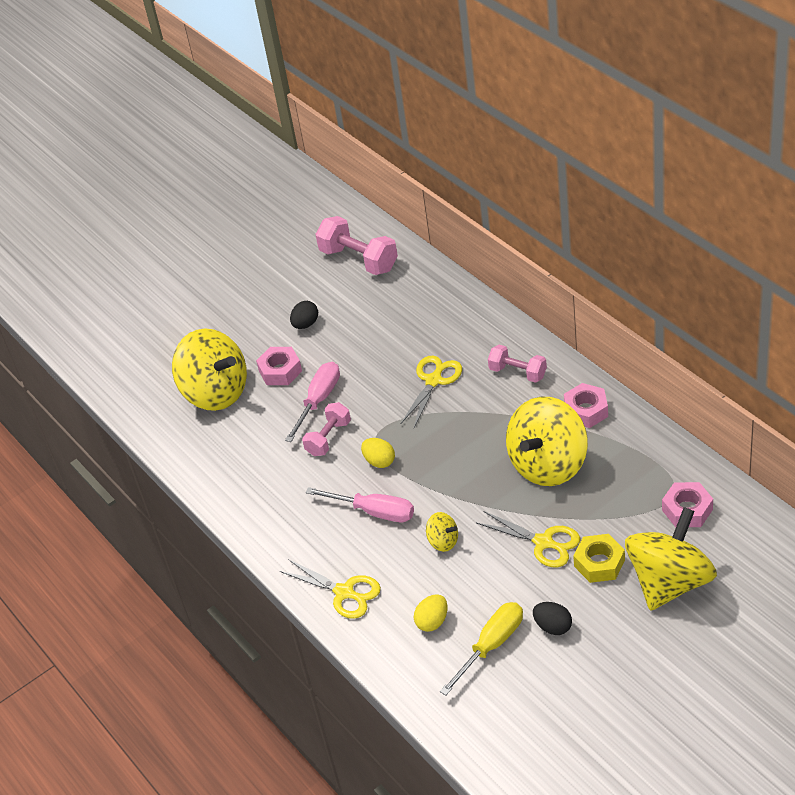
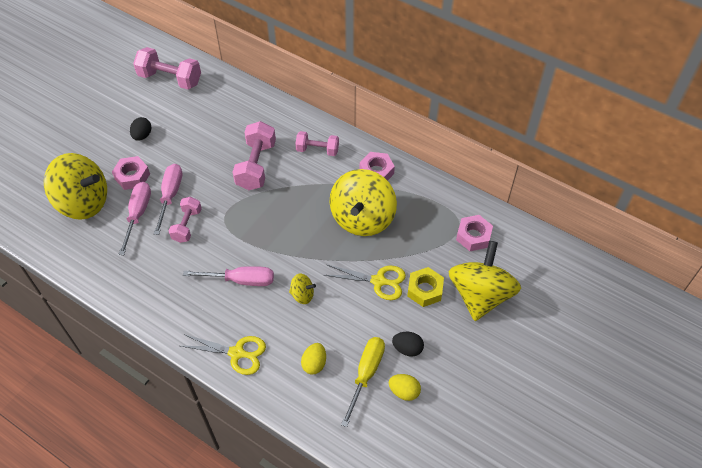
camera: 25 degrees left, 10 degrees up
(274, 416) = (138, 214): none -> pink screwdriver
(379, 461) = (233, 238): yellow egg -> yellow egg (404, 391)
(434, 380) = (256, 165): yellow scissors -> pink dumbbell

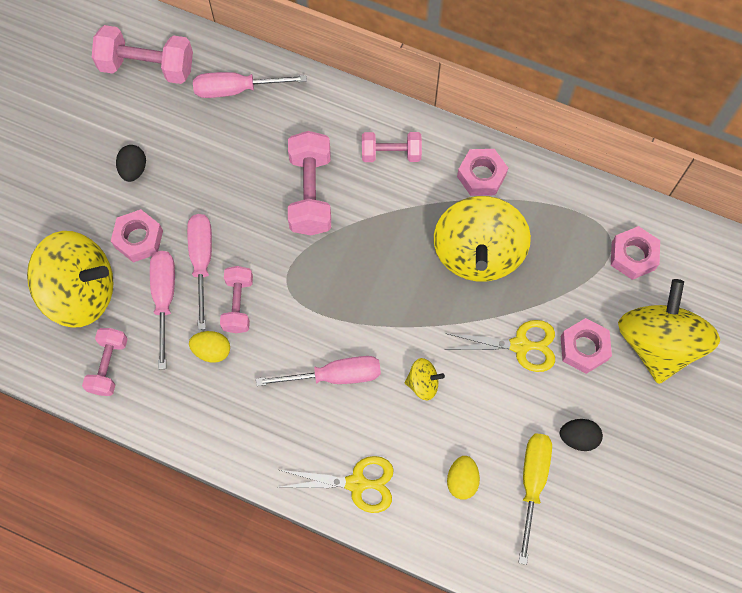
camera: 10 degrees left, 15 degrees up
(87, 250) = (109, 365): none -> pink dumbbell
(224, 99) = (236, 89): none -> pink screwdriver
(404, 391) = (586, 498): yellow egg -> yellow egg (212, 350)
(425, 290) = (584, 348): yellow nut -> pink nut

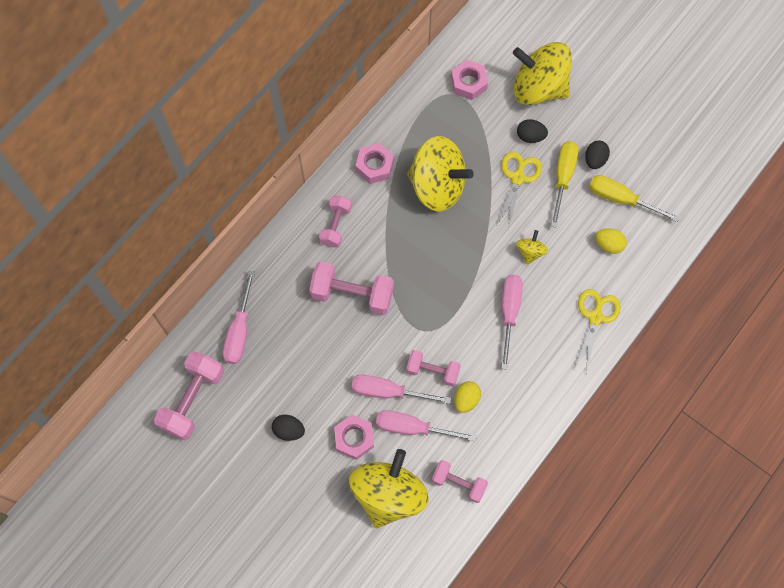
camera: 75 degrees left, 0 degrees up
(538, 401) = (563, 178): none -> yellow screwdriver
(584, 348) = (530, 136): pink nut -> black egg

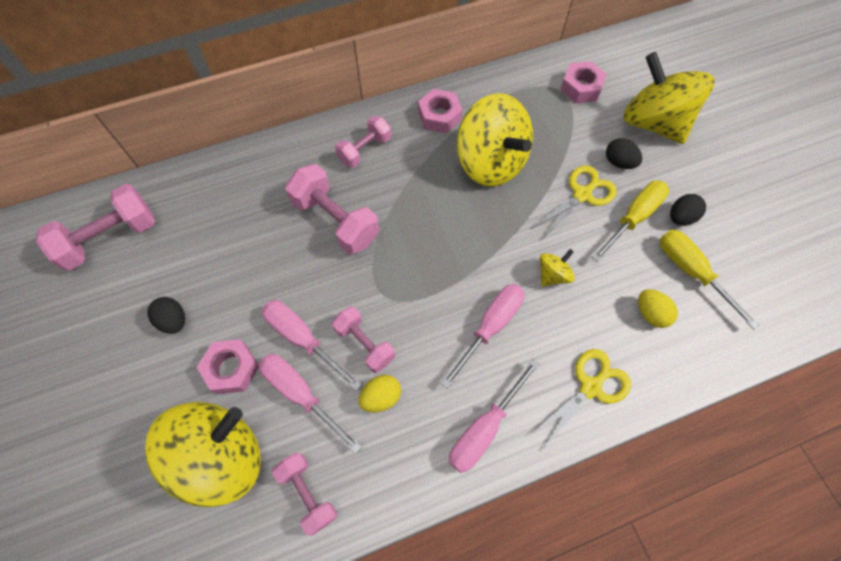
camera: 30 degrees right, 5 degrees down
(239, 331) = (204, 198): pink screwdriver -> pink screwdriver (484, 428)

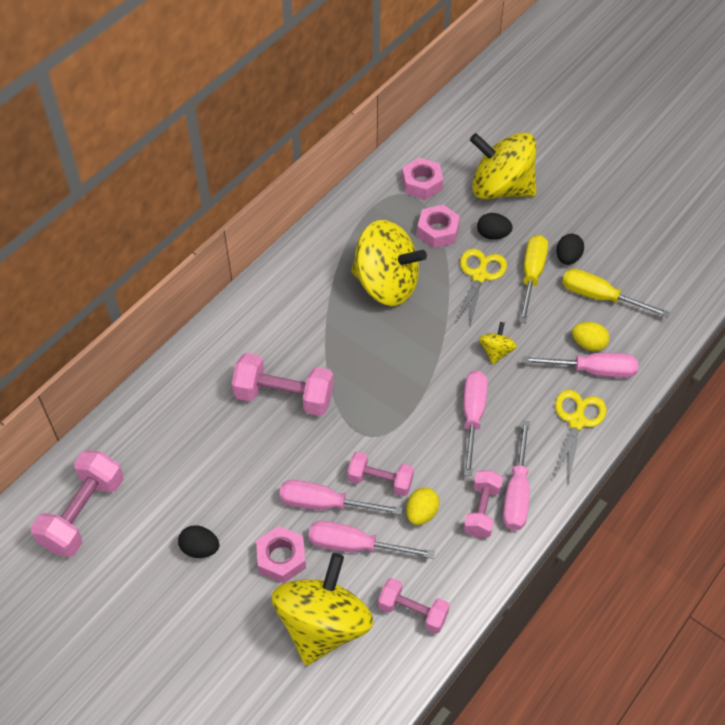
camera: 30 degrees left, 10 degrees down
(365, 150) = (267, 324): pink dumbbell -> pink dumbbell (482, 510)
(439, 116) = (314, 264): pink nut -> pink nut (437, 231)
(639, 343) = (592, 370): none -> pink screwdriver

